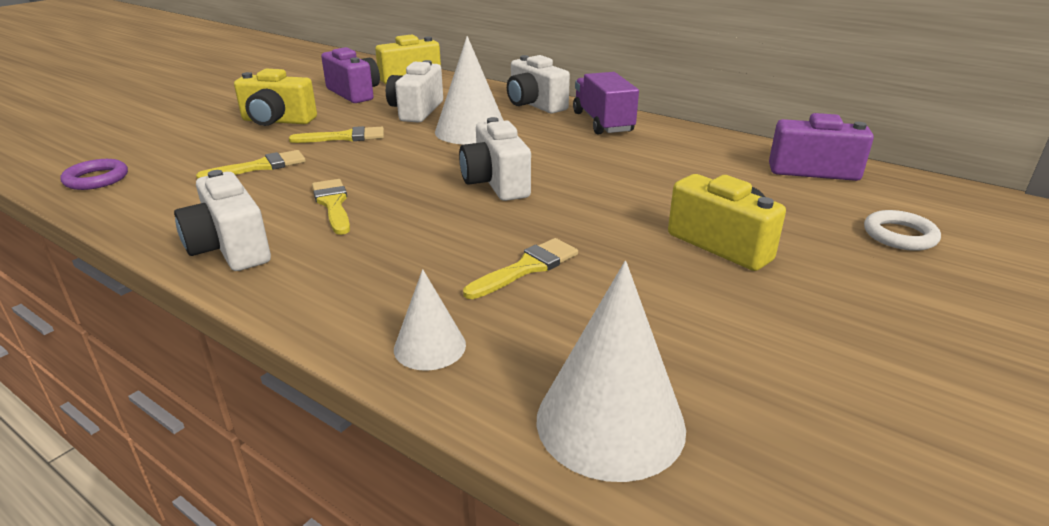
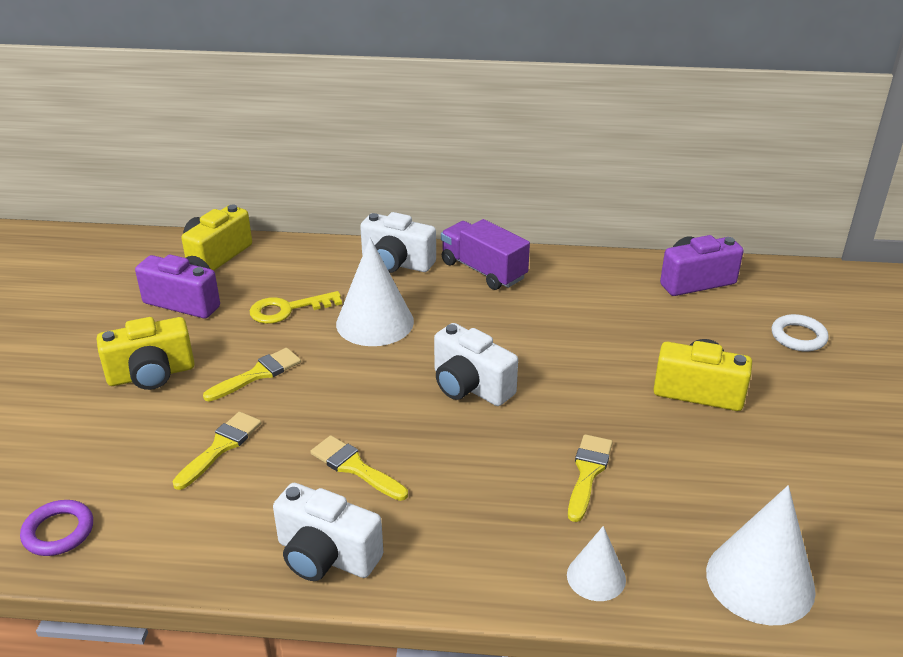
camera: 30 degrees left, 5 degrees up
(416, 111) = (287, 309): white camera -> yellow key

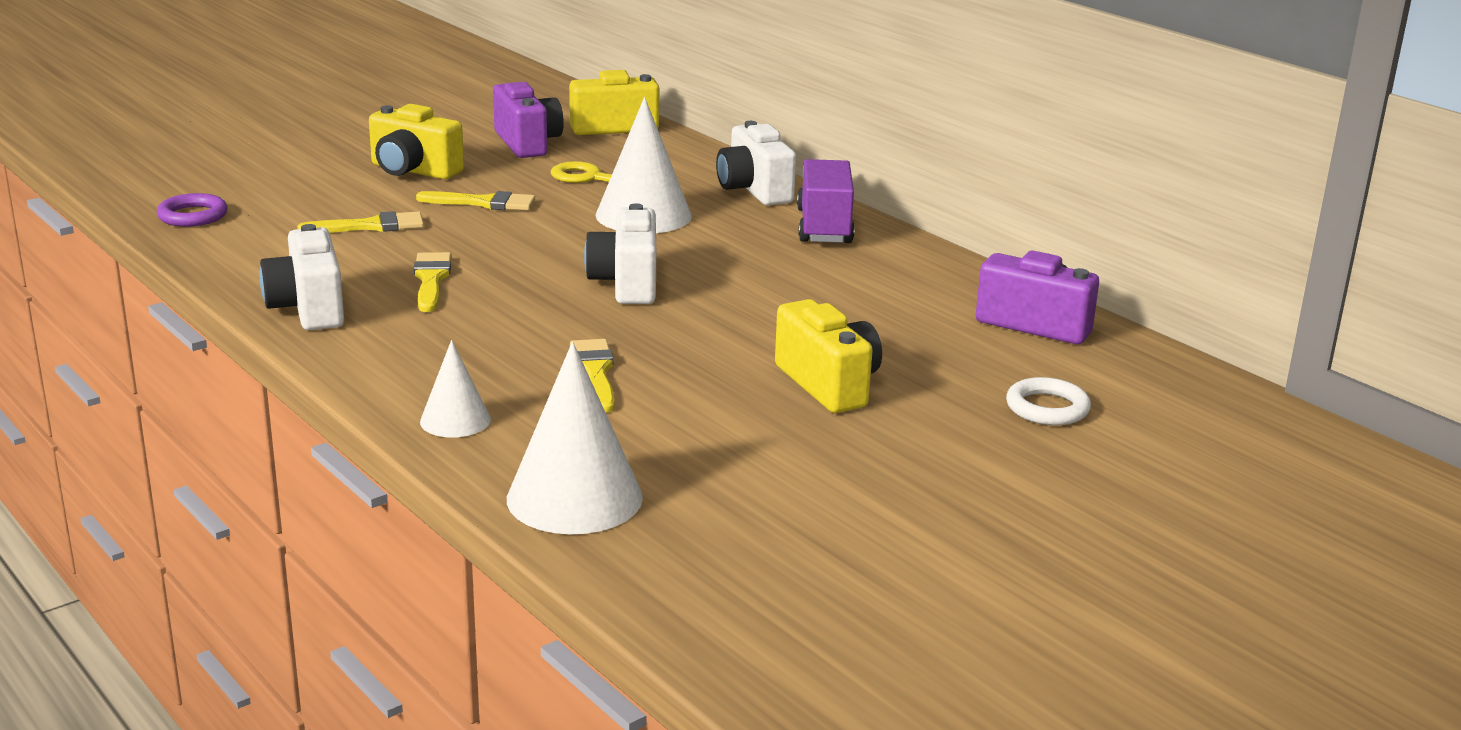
camera: 45 degrees right, 10 degrees down
(588, 472) = (595, 372): yellow brush -> yellow brush turned 75 degrees counterclockwise

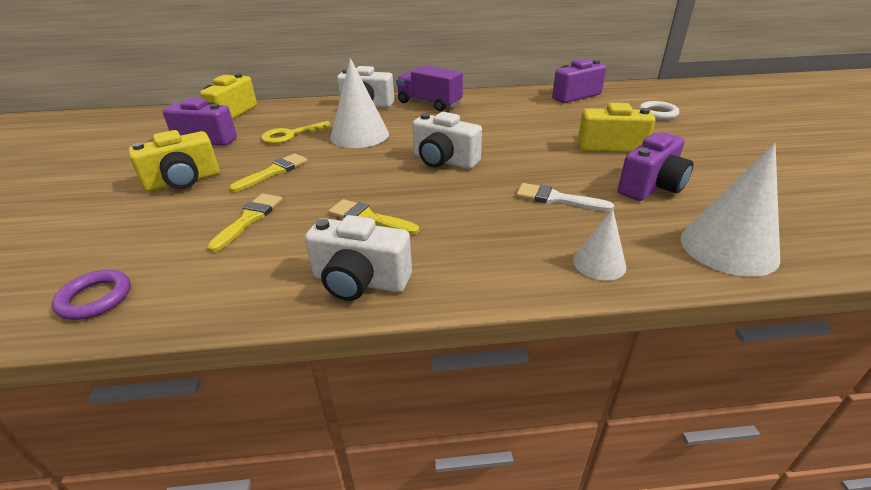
camera: 55 degrees left, 10 degrees up
(595, 372) = (556, 199): yellow brush -> white brush
(708, 431) = (651, 187): none -> purple camera

